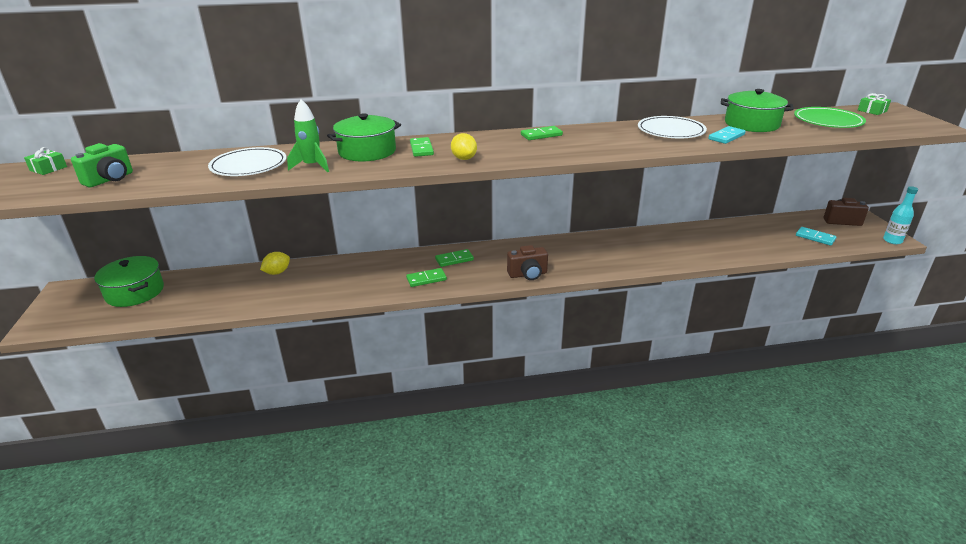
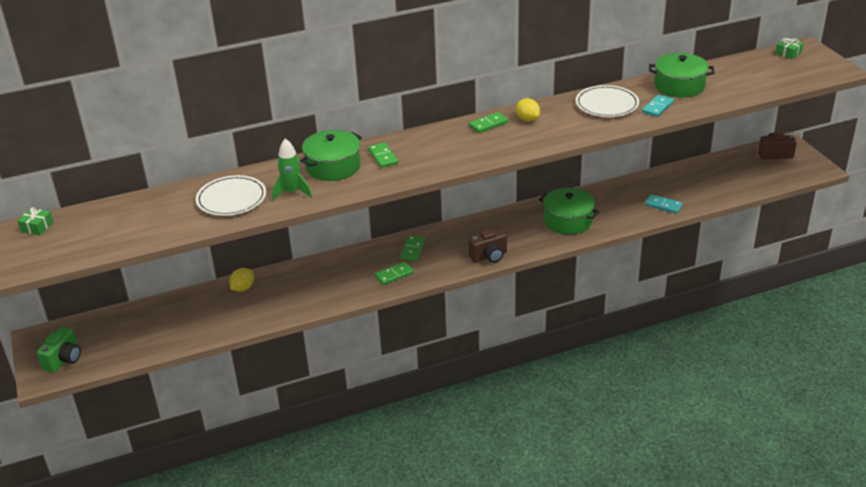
camera: 10 degrees left, 5 degrees up
(110, 179) = (112, 233): green camera -> green camera (64, 359)
(135, 292) = (111, 329): green pot -> green pot (568, 221)
(454, 259) = (413, 249): green domino -> green domino turned 45 degrees counterclockwise
(464, 158) = (428, 165): yellow lemon -> yellow lemon (527, 119)
(815, 237) = (750, 178): turquoise domino -> turquoise domino (663, 205)
(828, 121) = (747, 73): green plate -> none
(892, 240) = (819, 172): turquoise bottle -> none

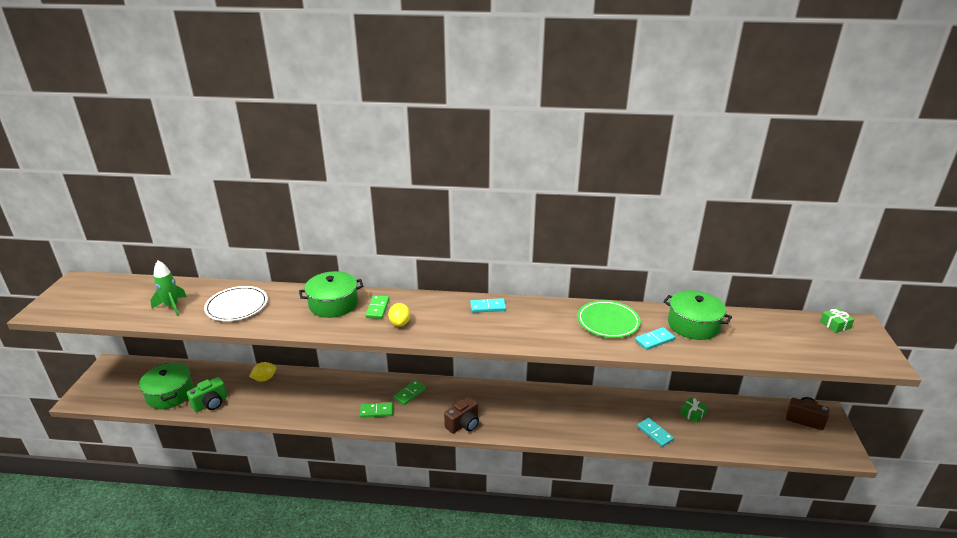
camera: 25 degrees right, 5 degrees down
(37, 227) = (100, 283): green gift -> green gift (692, 414)
(64, 359) = (105, 389): green camera -> green camera (211, 403)
(292, 192) = (282, 316): green rocket -> green rocket (172, 306)
(488, 124) = (488, 307): green domino -> turquoise domino
(489, 256) = (463, 424): brown camera -> brown camera turned 45 degrees counterclockwise
(527, 119) = (525, 313): yellow lemon -> yellow lemon (400, 323)
(568, 221) = (556, 416): green pot -> green pot (170, 394)
(607, 104) = (608, 321): white plate -> green plate

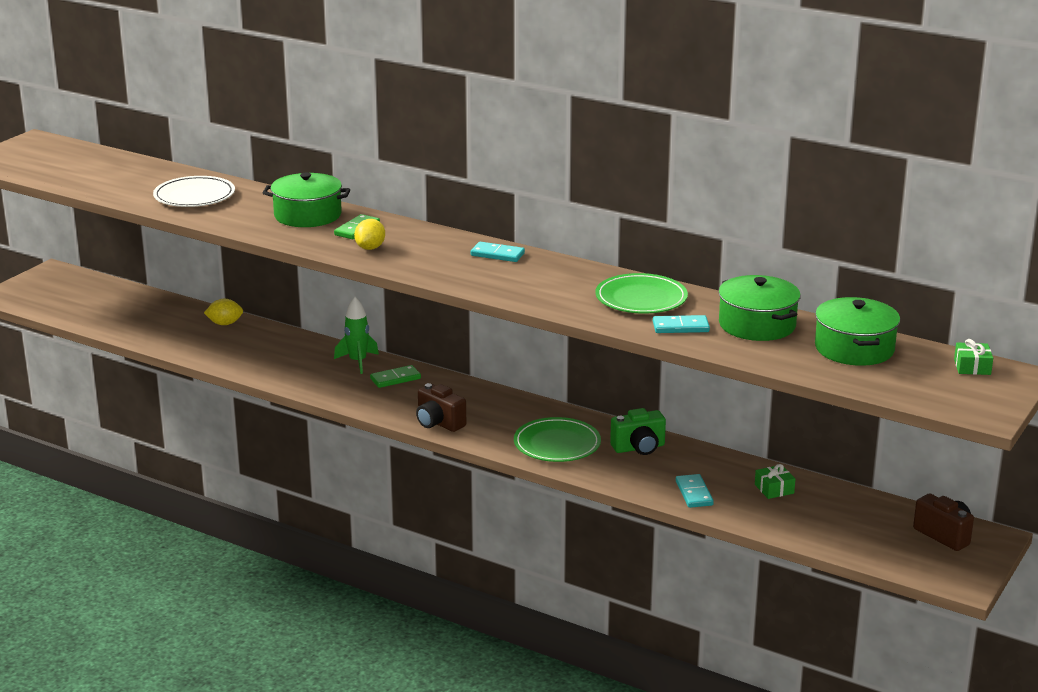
camera: 25 degrees right, 5 degrees down
(170, 394) = (105, 314): green pot -> green pot (854, 348)
(172, 306) = (122, 183): green rocket -> green rocket (358, 362)
(211, 403) = (145, 333): green camera -> green camera (639, 448)
(376, 411) = (338, 385): green domino -> none
(463, 424) = (438, 423): brown camera -> brown camera turned 60 degrees clockwise
(547, 418) = (557, 444): none -> green plate

